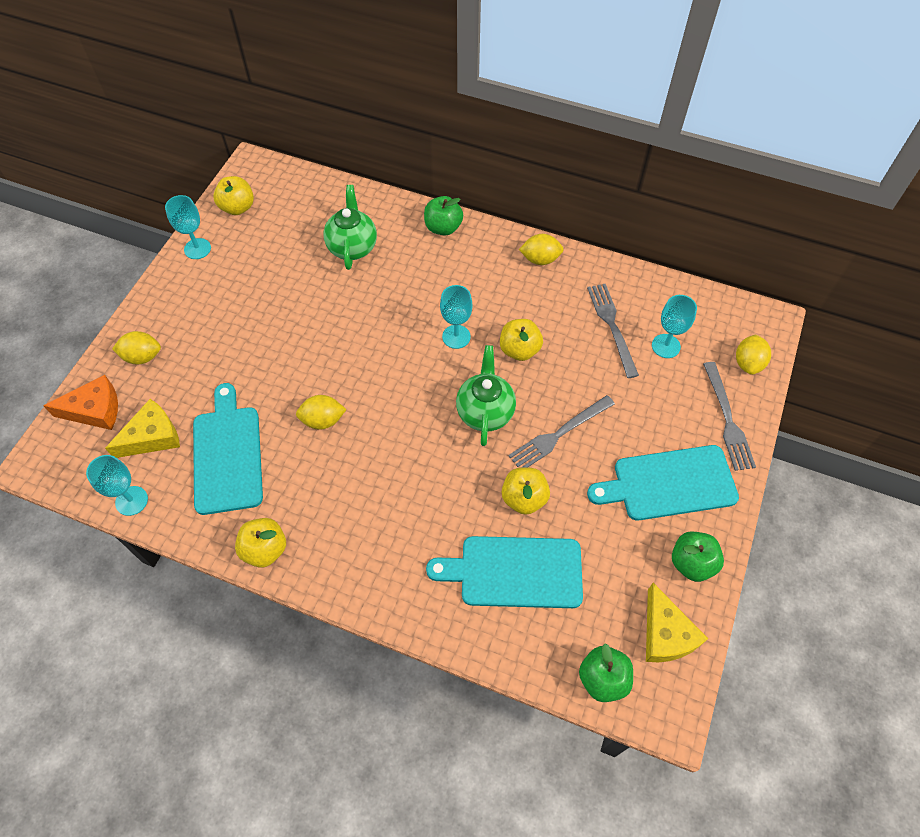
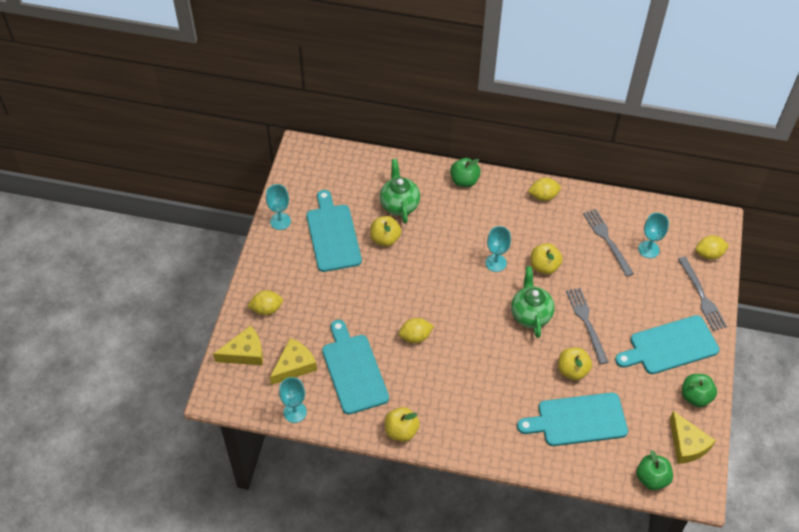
camera: 10 degrees left, 5 degrees down
(95, 410) = (244, 353): orange cheese -> yellow cheese
(237, 207) = (301, 184): yellow apple -> yellow apple (385, 239)
(257, 273) = (333, 235): none -> turquoise cutting board
(559, 434) = (586, 323): grey fork -> grey fork turned 120 degrees clockwise
(748, 363) = (709, 254): yellow lemon -> yellow lemon turned 75 degrees clockwise

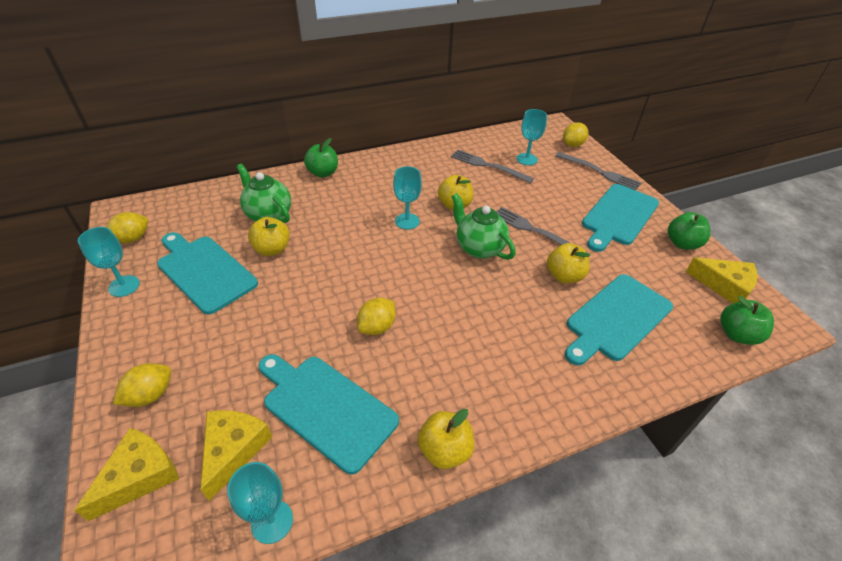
camera: 35 degrees left, 10 degrees down
(543, 196) = (406, 158): yellow lemon -> yellow lemon (132, 239)

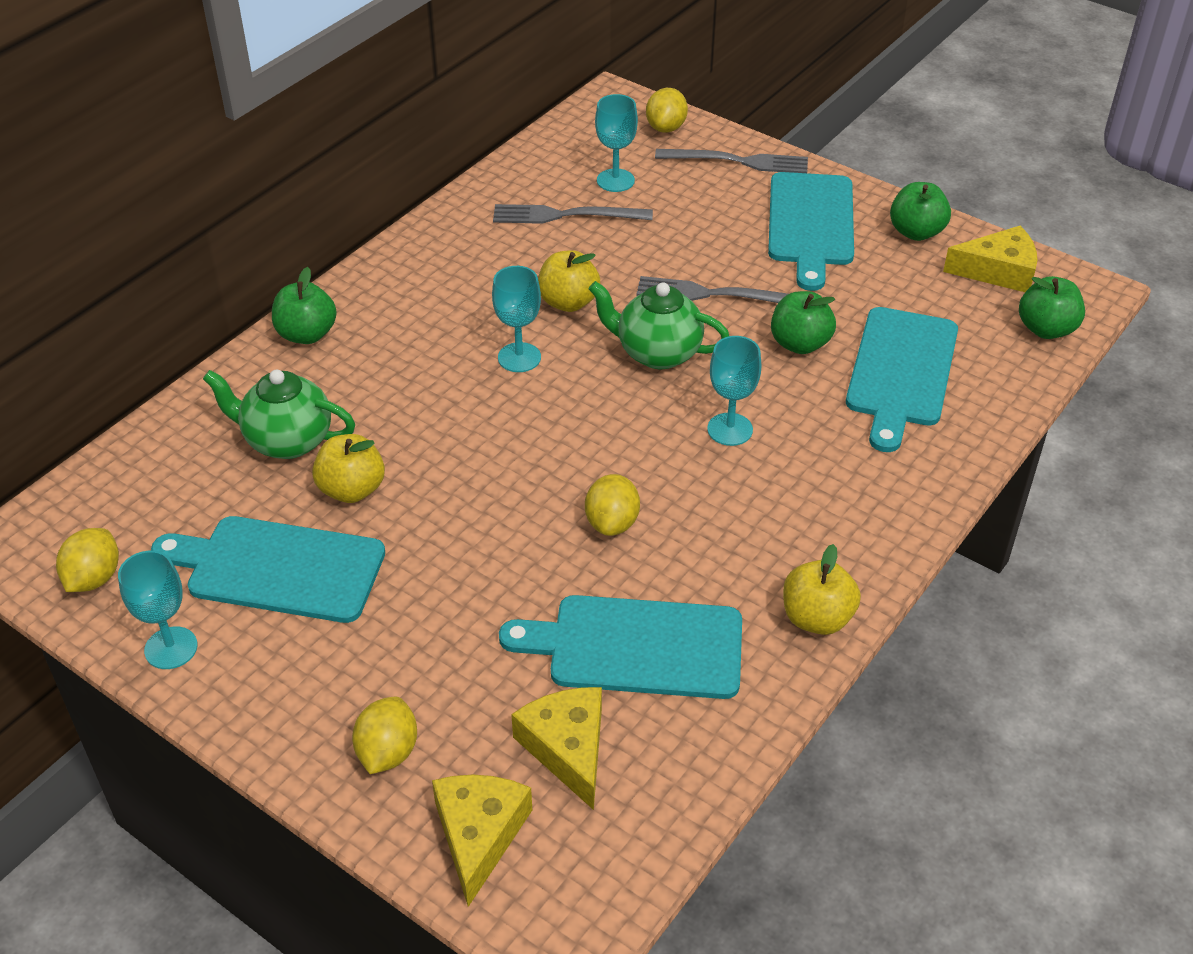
camera: 30 degrees left, 0 degrees up
(272, 521) = (687, 787): turquoise goblet -> turquoise goblet (730, 429)
(564, 276) = (800, 344): yellow apple -> green apple

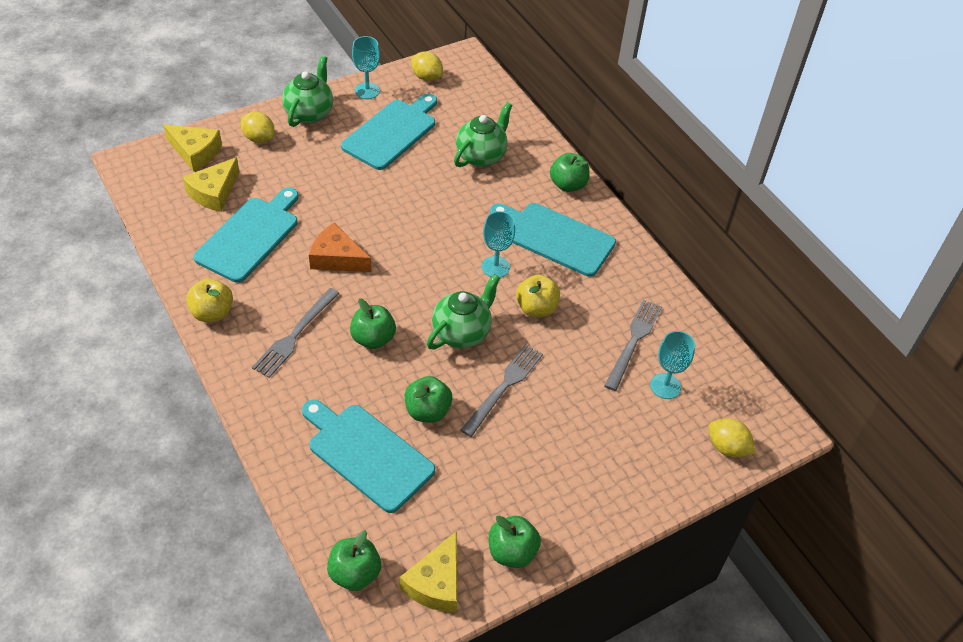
camera: 110 degrees right, 5 degrees up
(277, 707) = (309, 113): none -> green teapot
(352, 489) = (429, 170): yellow apple -> none
(567, 748) = (214, 192): yellow cheese -> yellow cheese turned 120 degrees clockwise
(612, 523) = (337, 258): yellow lemon -> orange cheese
(730, 429) = (373, 339): turquoise goblet -> green apple
(737, 161) = (660, 475): grey fork -> grey fork (295, 334)
(810, 224) = (556, 484): turquoise cutting board -> turquoise cutting board (555, 238)

